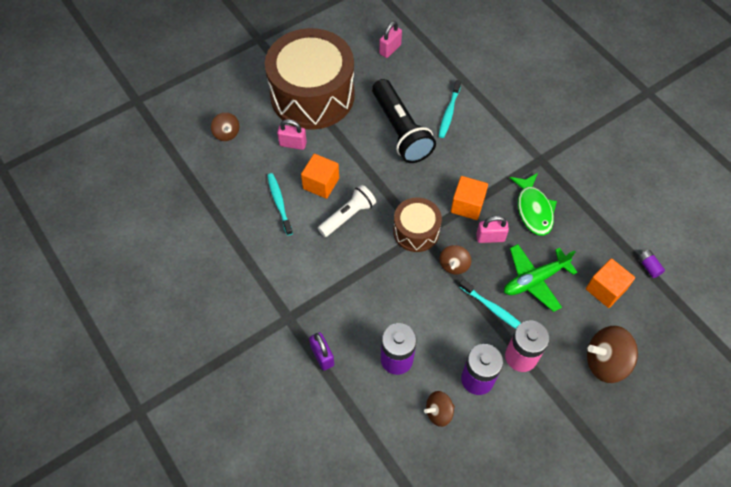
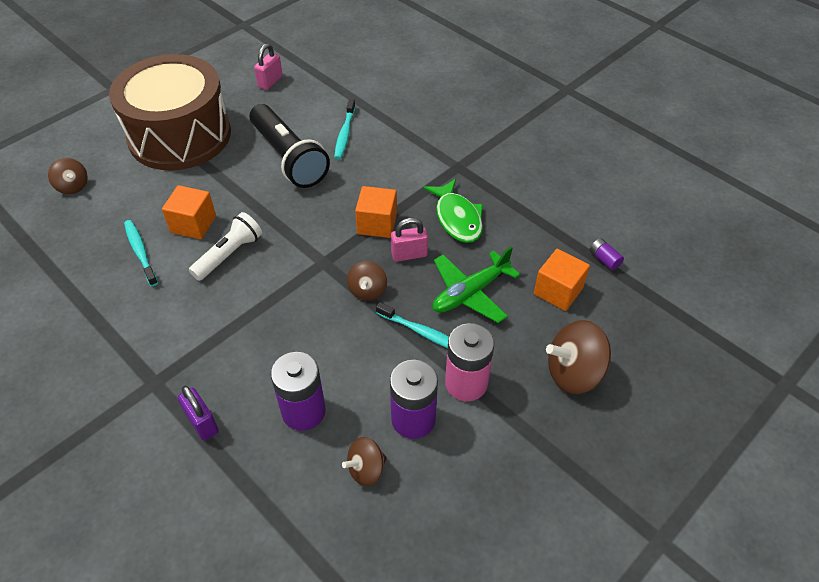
camera: 10 degrees left, 10 degrees down
(293, 144) = (157, 187): pink padlock -> none
(416, 231) = (316, 260): brown drum -> none

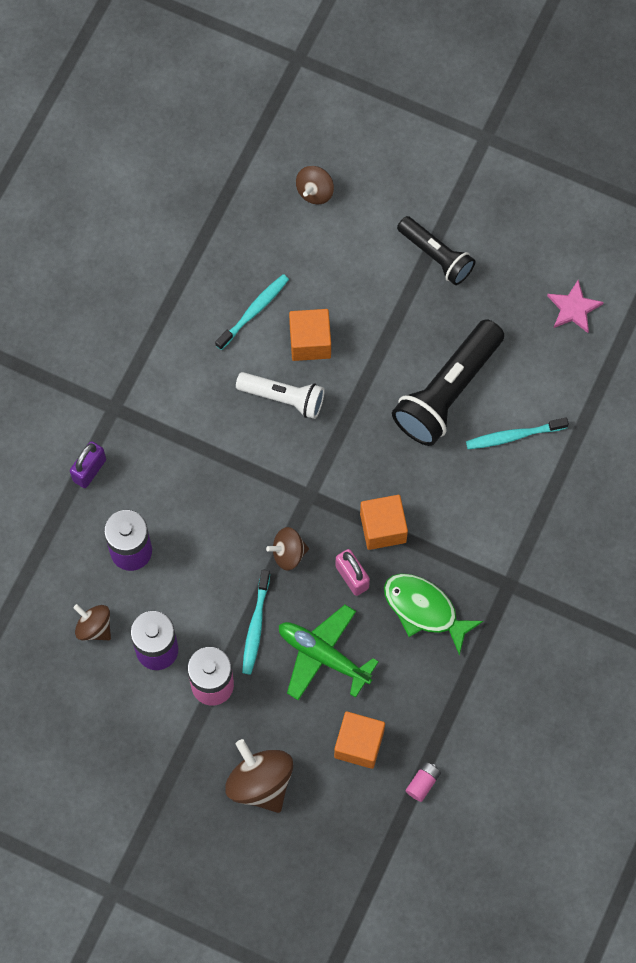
camera: 70 degrees right, 20 degrees up
(180, 135) = (436, 256): brown drum -> black flashlight
(270, 82) = (573, 308): pink padlock -> pink star
(457, 218) = (424, 609): green fish -> green fish turned 75 degrees clockwise
(604, 259) = (423, 783): purple battery -> pink battery

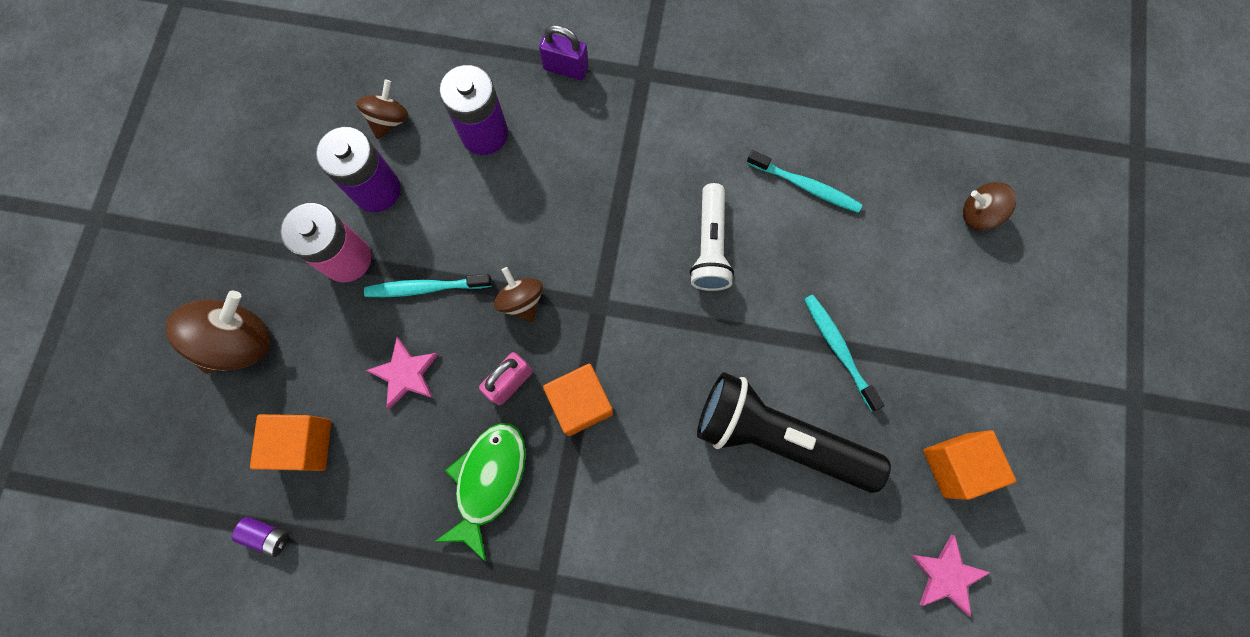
camera: 75 degrees right, 5 degrees up
(310, 342) = (789, 257): orange cube -> orange cube (955, 465)
(323, 656) = (405, 373): green plane -> pink star
(423, 783) = (267, 535): pink battery -> purple battery
(436, 256) = (952, 377): black flashlight -> none
(513, 436) = (745, 538): turquoise toothbrush -> turquoise toothbrush (838, 349)

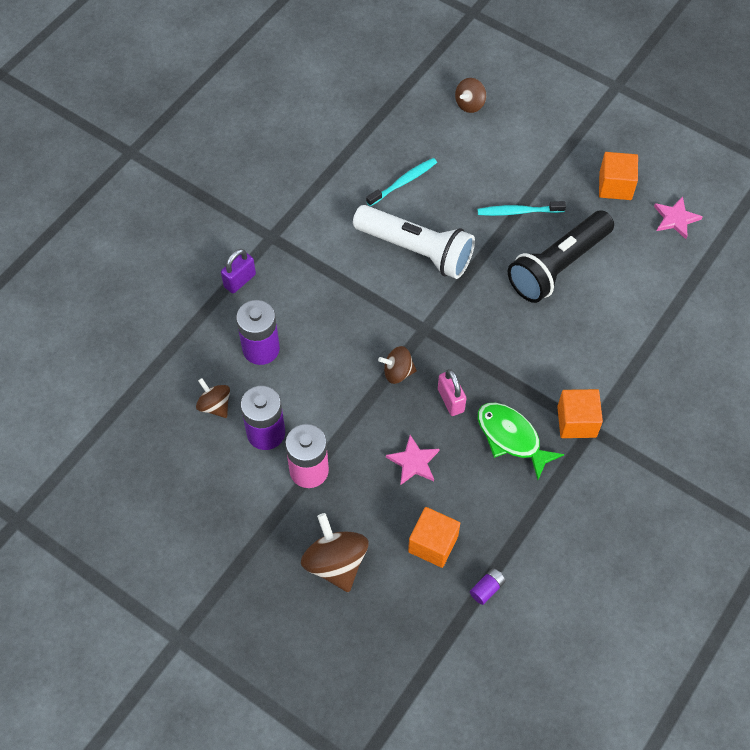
camera: 65 degrees left, 15 degrees down
(425, 288) = (357, 427): turquoise toothbrush -> none
(580, 403) = (485, 364): orange cube -> orange cube (576, 422)
(710, 246) = (416, 250): white flashlight -> white flashlight, size x1.61

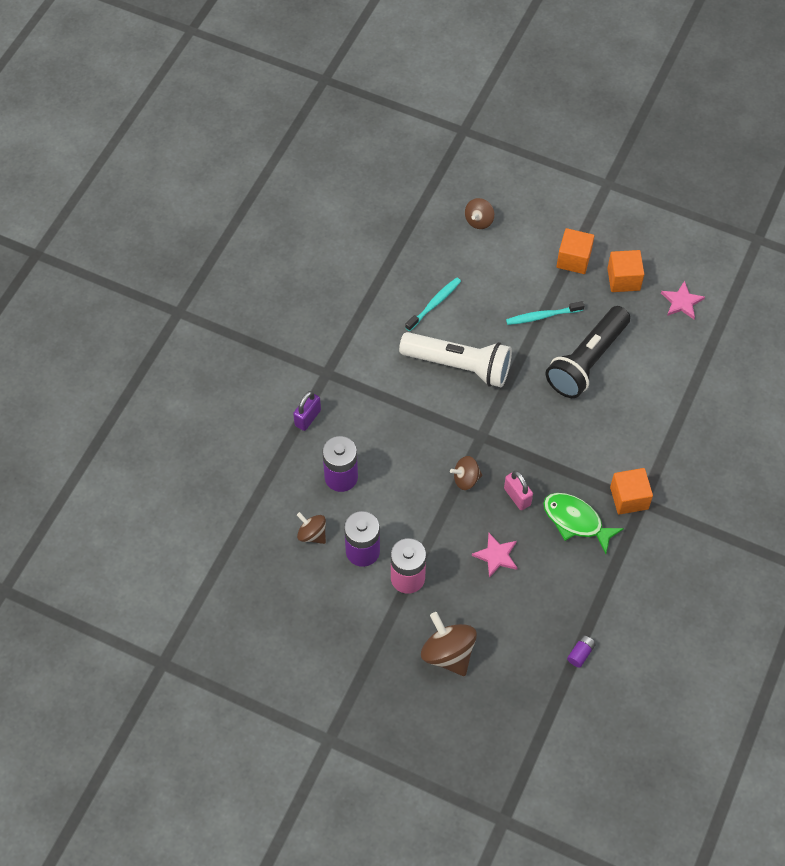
camera: 10 degrees left, 0 degrees up
(433, 544) = (527, 623): orange cube -> orange cube (573, 259)

